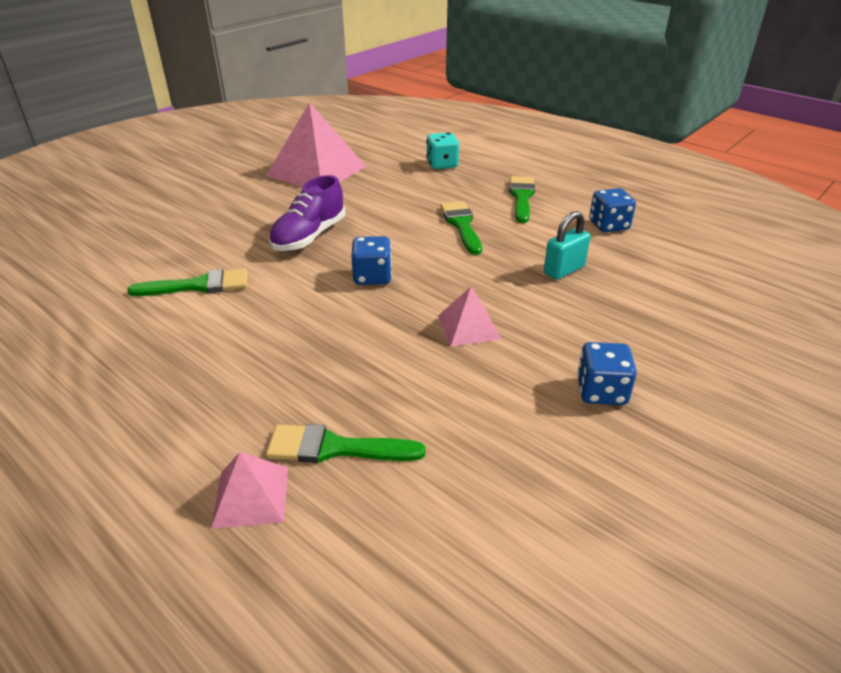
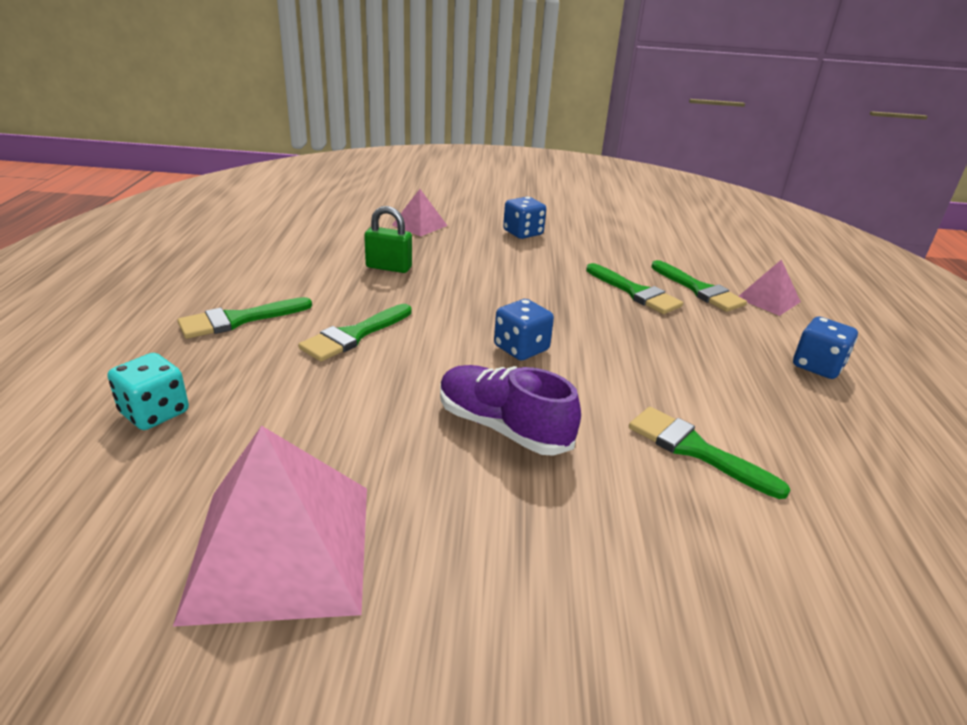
camera: 130 degrees left, 5 degrees down
(309, 236) = (503, 427): purple shoe -> purple shoe turned 135 degrees counterclockwise
(382, 390) = (635, 292): none -> green brush
(468, 327) = (524, 284): pink pyramid -> pink pyramid (419, 225)
(564, 270) = (389, 267): turquoise padlock -> green padlock
(608, 225) = (274, 264): blue dice -> blue dice (817, 366)

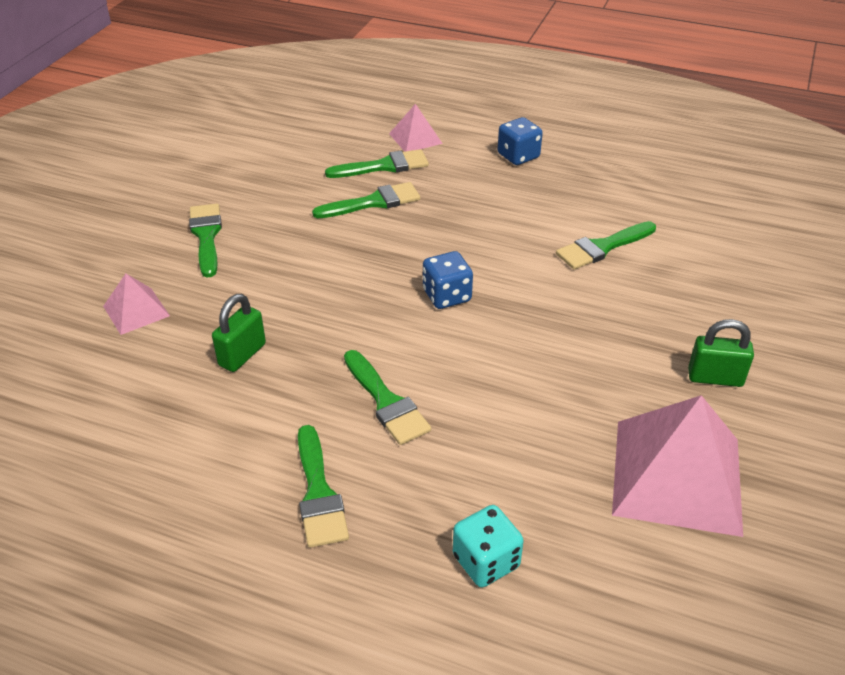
camera: 70 degrees left, 10 degrees up
(484, 583) = (715, 378): none -> green padlock
(503, 427) = (558, 333): purple shoe -> none
(523, 233) = (206, 236): blue dice -> green brush

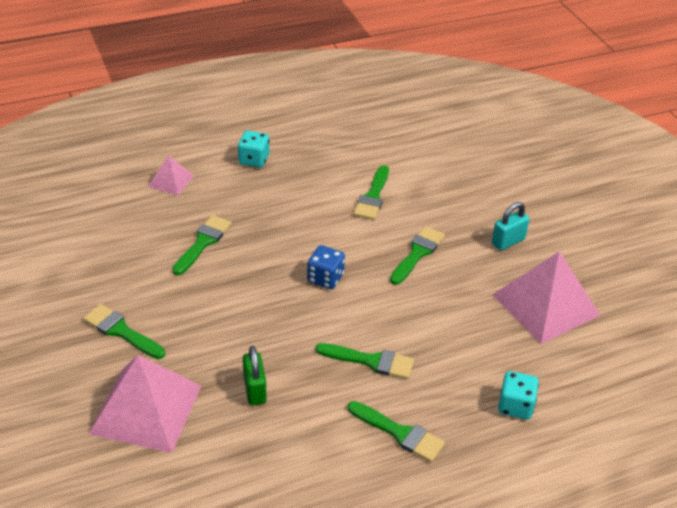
camera: 45 degrees left, 0 degrees up
(136, 311) = (146, 409): pink pyramid -> pink pyramid, size x2.02
(384, 166) = (176, 213): green brush -> green brush (417, 253)
(518, 156) = (254, 160): blue dice -> turquoise dice
(715, 378) = (508, 241): green padlock -> turquoise padlock

